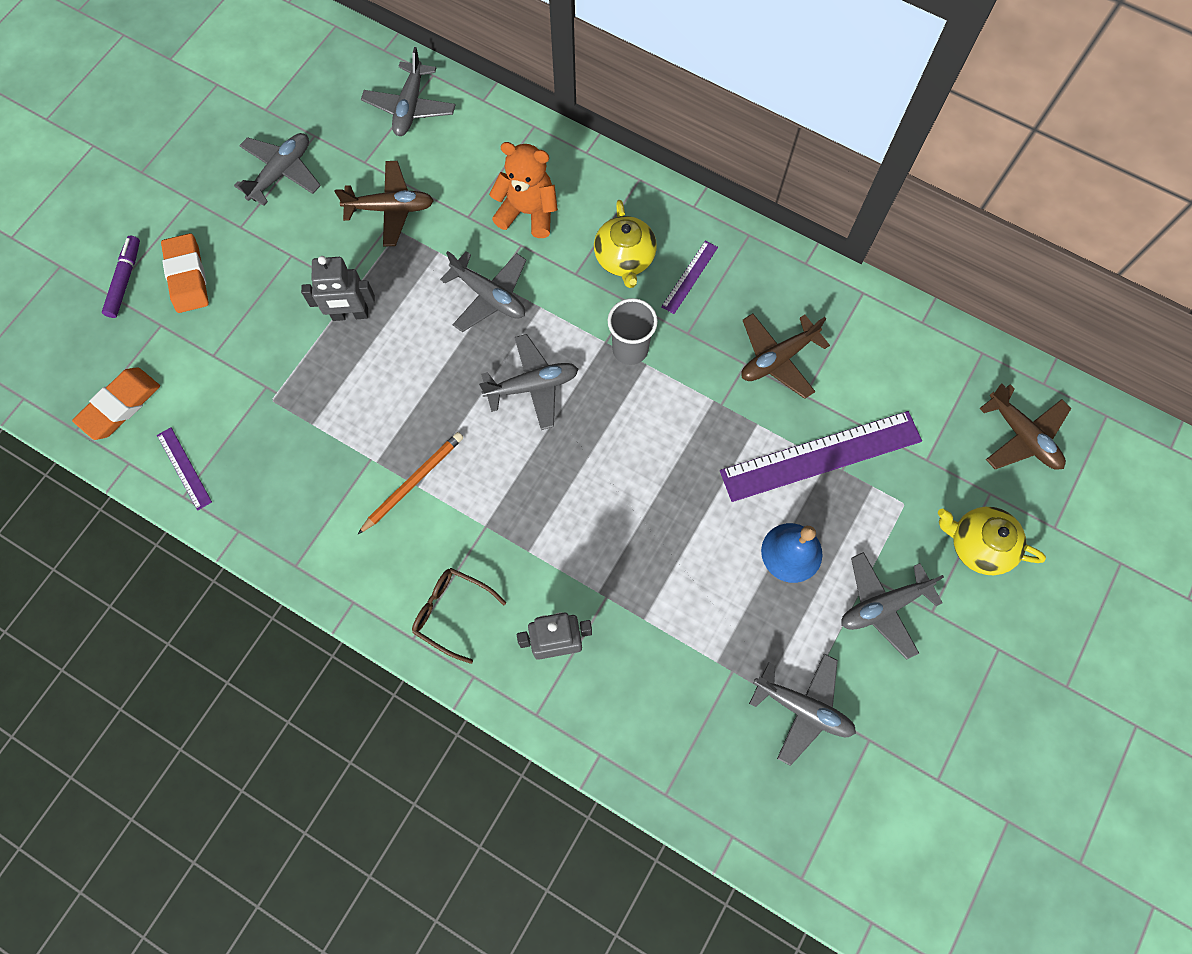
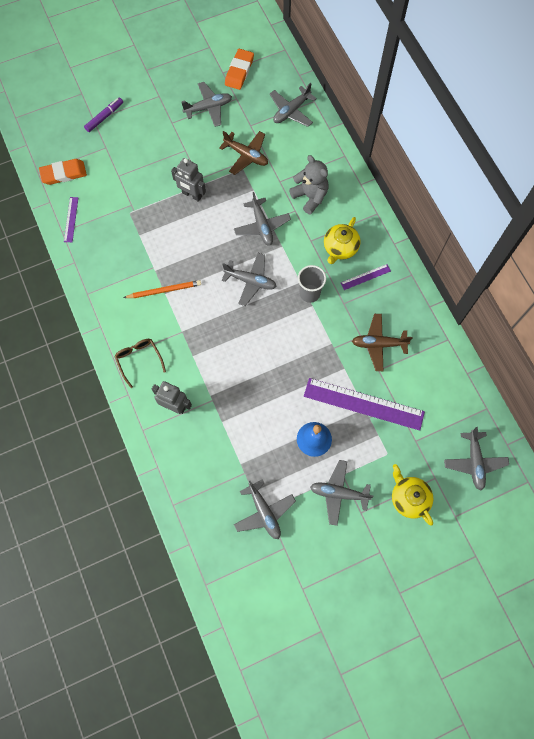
camera: 35 degrees right, 0 degrees up
(187, 276) = (132, 132): orange eraser -> orange eraser (239, 71)
(528, 212) = (310, 197): orange teddy bear -> grey teddy bear
(1022, 436) = (474, 462): brown plane -> grey plane

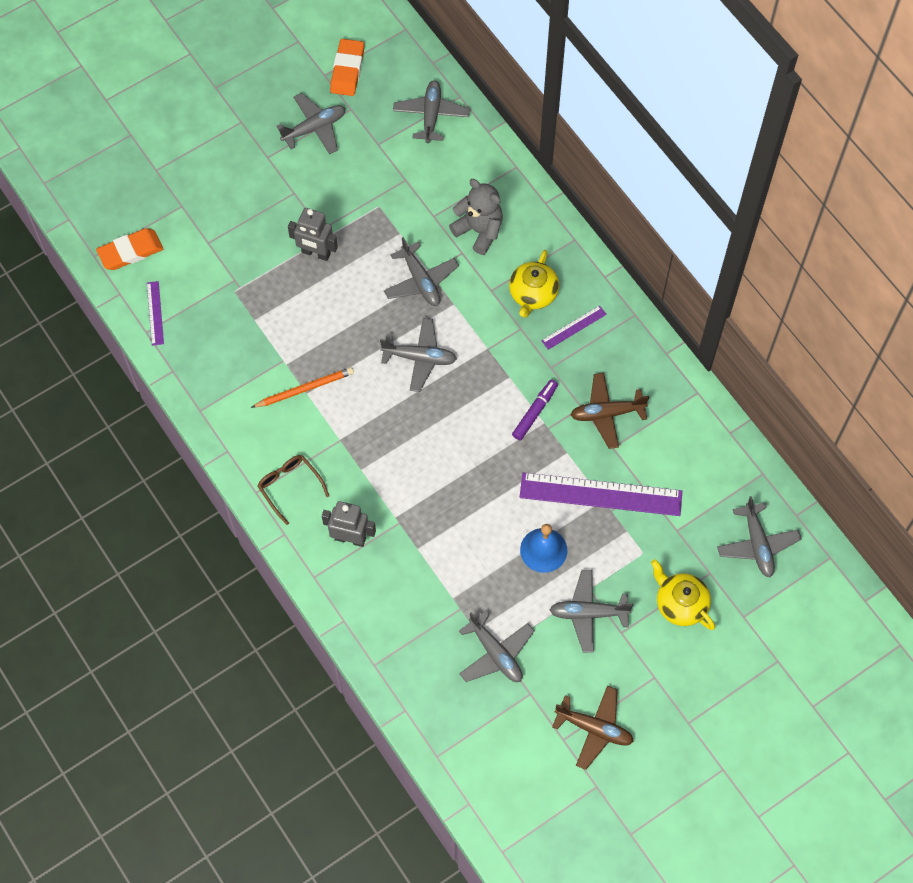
camera: 10 degrees left, 5 degrees down
(104, 117) = (171, 163): purple marker -> purple marker (535, 412)
(246, 155) = (380, 187): brown plane -> brown plane (594, 728)
(291, 111) = (431, 115): grey plane -> grey plane turned 150 degrees clockwise
(309, 293) = (502, 361): grey cup -> none

